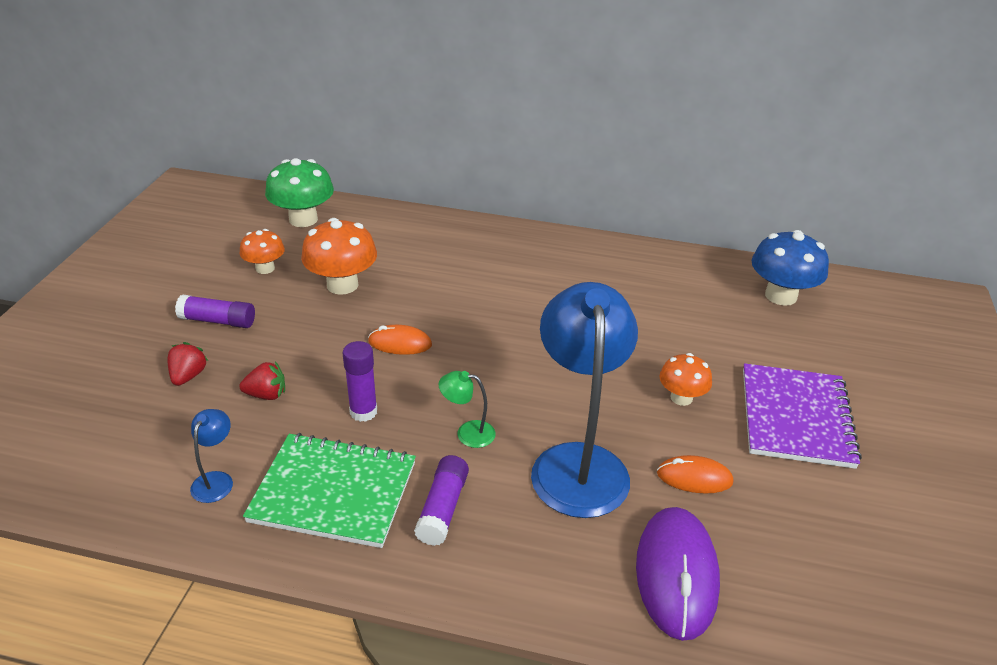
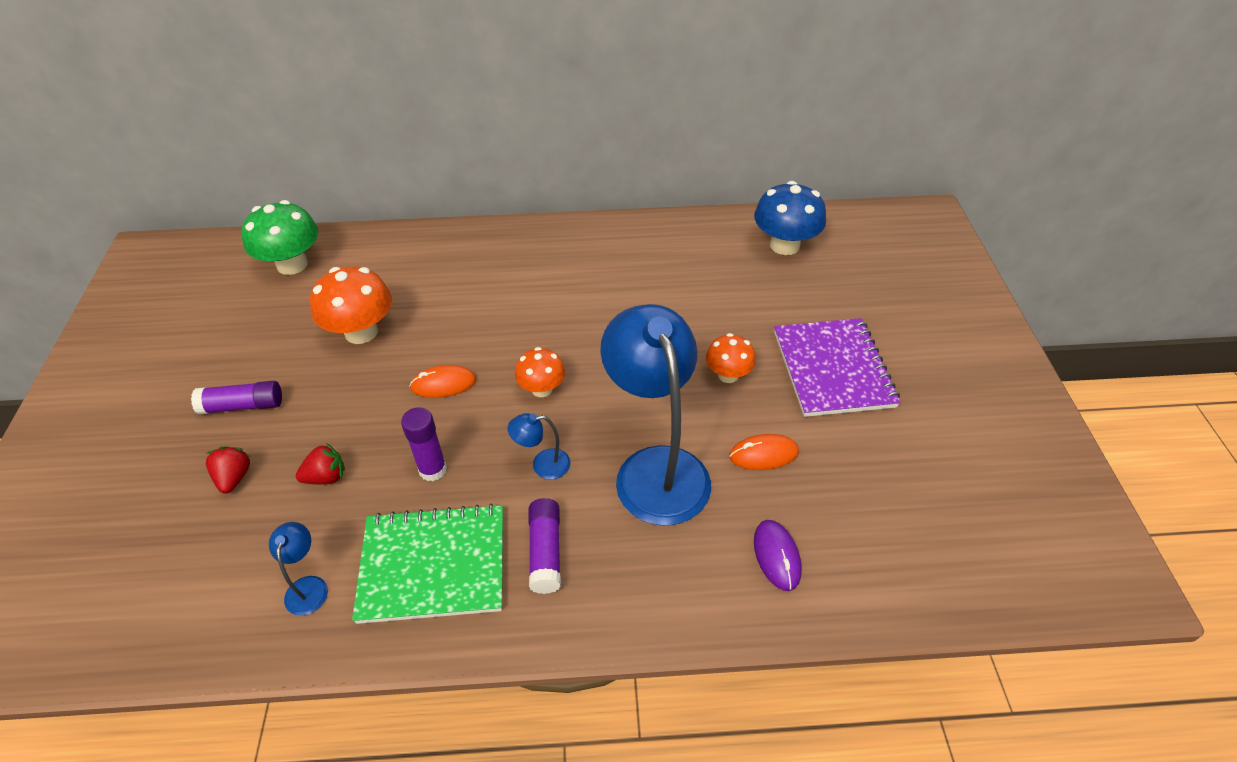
camera: 15 degrees left, 10 degrees up
(265, 268) = (271, 332): orange mushroom -> orange mushroom (542, 389)
(467, 433) = (543, 465): green lamp -> blue lamp
(676, 574) = (776, 556): purple mouse -> purple mouse, size x0.56

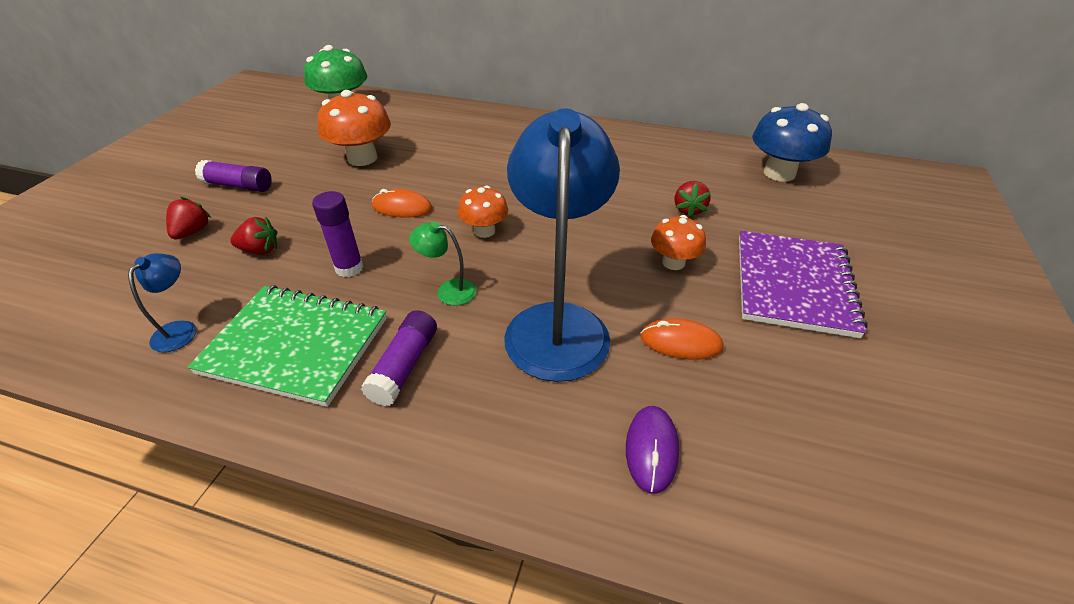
camera: 20 degrees right, 5 degrees down
(543, 465) = (448, 290): blue lamp -> green lamp
(719, 311) = (688, 210): none -> red strawberry

